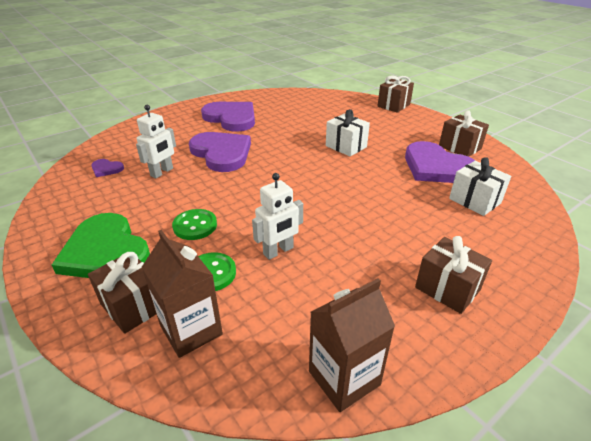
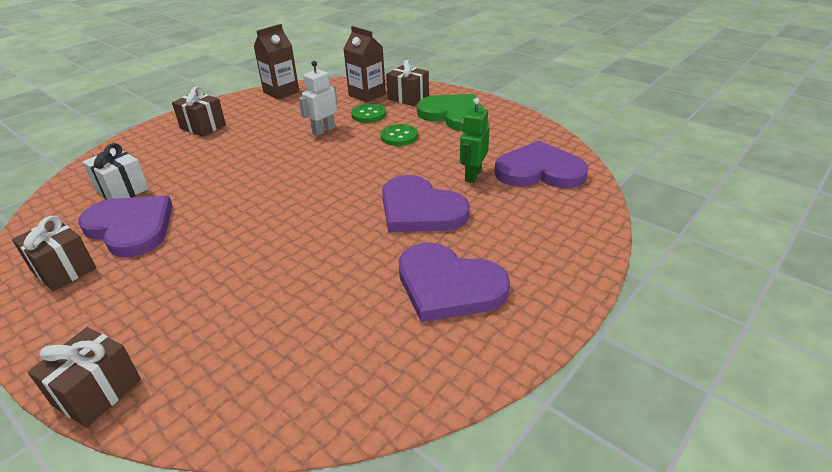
camera: 170 degrees right, 0 degrees up
(106, 169) = (539, 171): purple heart -> purple heart, size x2.30
(162, 172) = (472, 175): white robot -> green robot
(346, 146) = (244, 246): white gift -> none

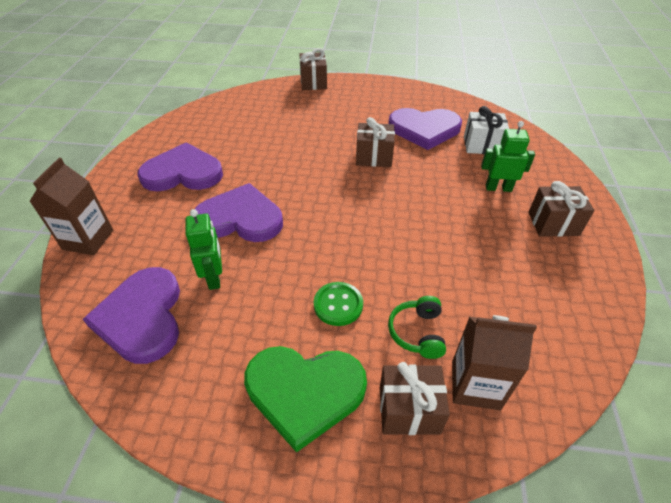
camera: 145 degrees right, 10 degrees up
(63, 269) = (415, 102): brown gift -> brown gift (374, 157)
(187, 155) = (498, 188): none -> green robot
(281, 92) = (591, 328): brown carton -> brown carton (88, 239)
(323, 130) = (432, 275): white robot -> none
(369, 114) = (417, 332): green button -> green headphones
(539, 171) = (142, 317): purple heart -> purple heart turned 105 degrees clockwise

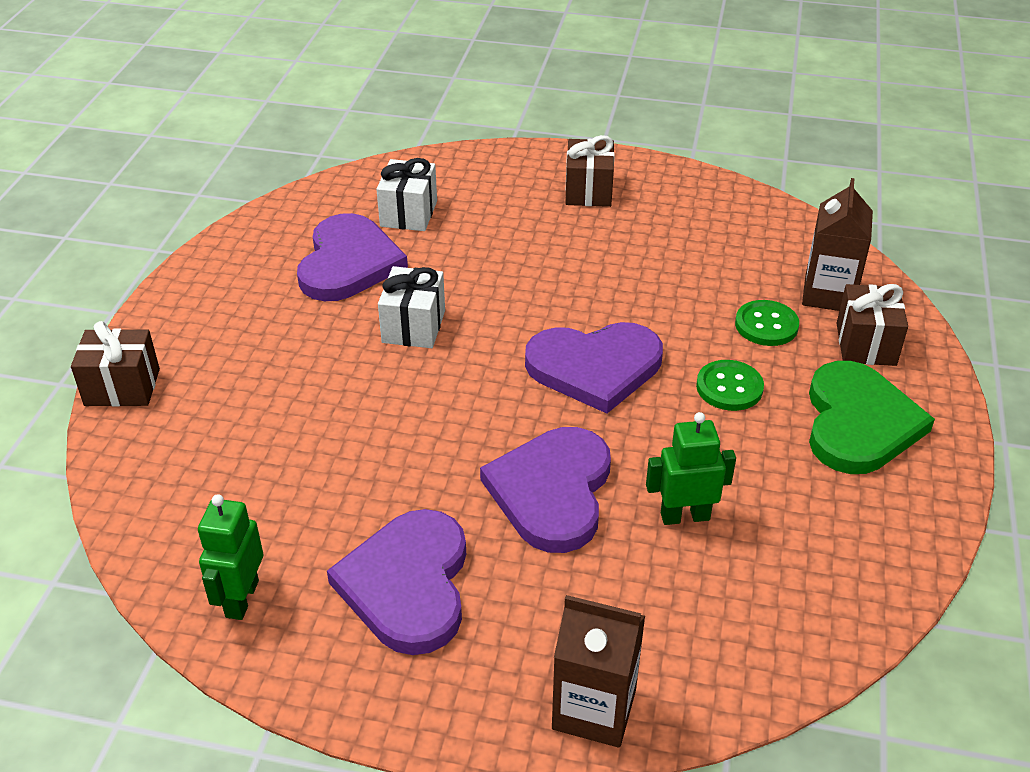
camera: 85 degrees left, 5 degrees down
(142, 317) = (765, 596): purple heart -> purple heart (595, 367)
(374, 157) = (413, 326): brown gift -> white gift
(417, 332) = (766, 325): green headphones -> green button
(498, 188) = (513, 218): green robot -> green robot (241, 599)

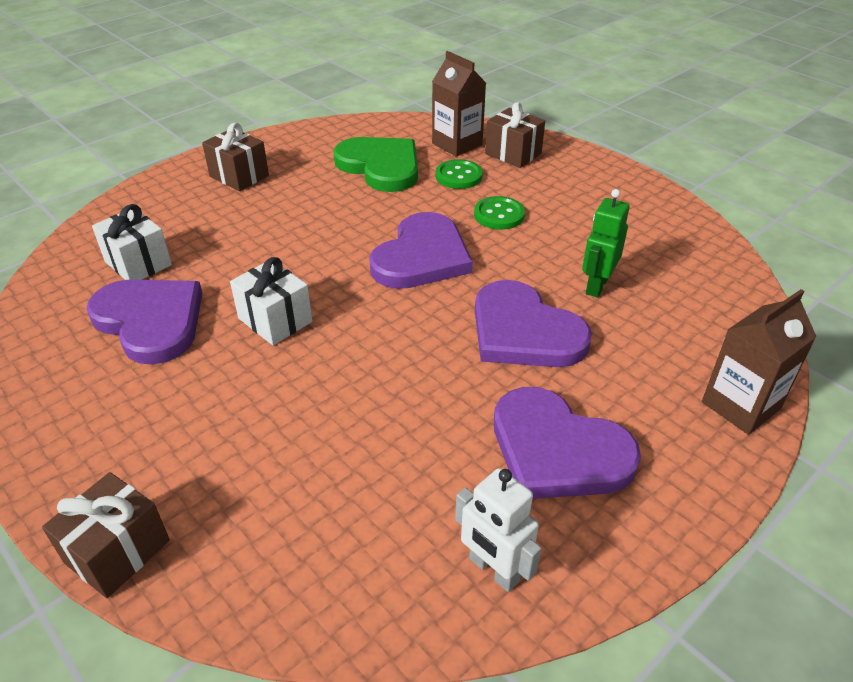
camera: 55 degrees left, 0 degrees up
(241, 599) = (493, 570): green robot -> white robot
(859, 422) = (574, 187): green heart -> green heart (380, 166)

